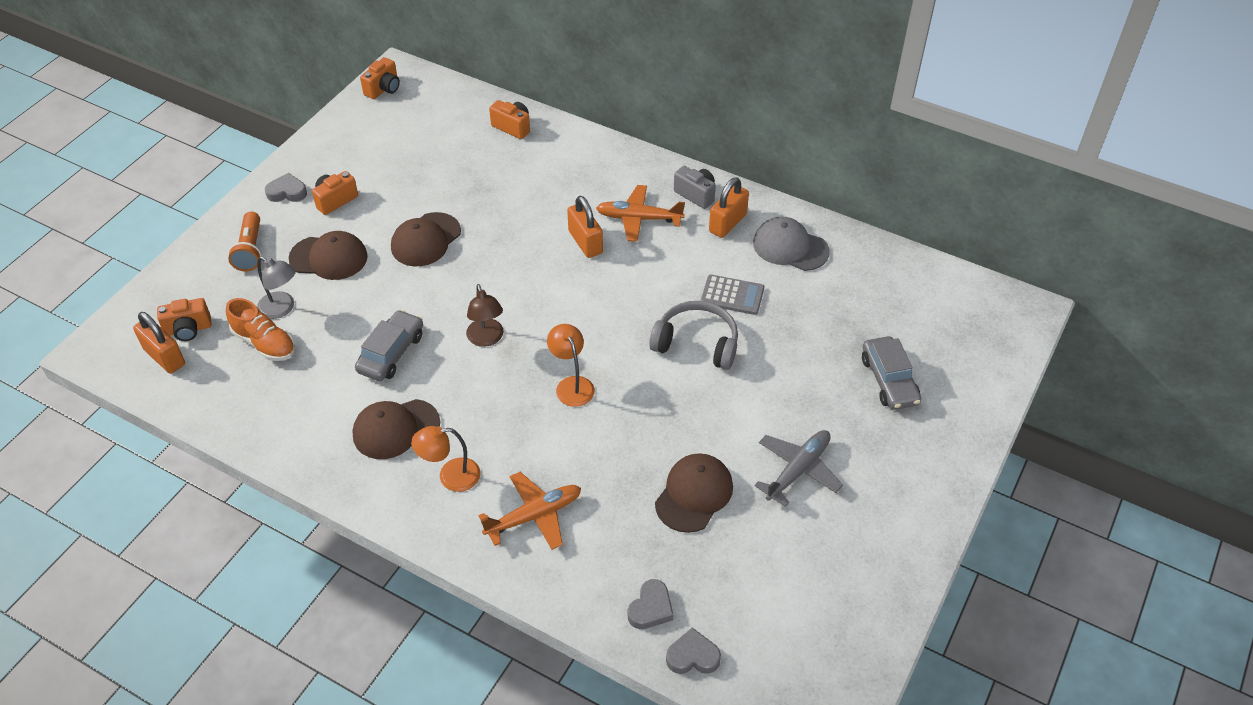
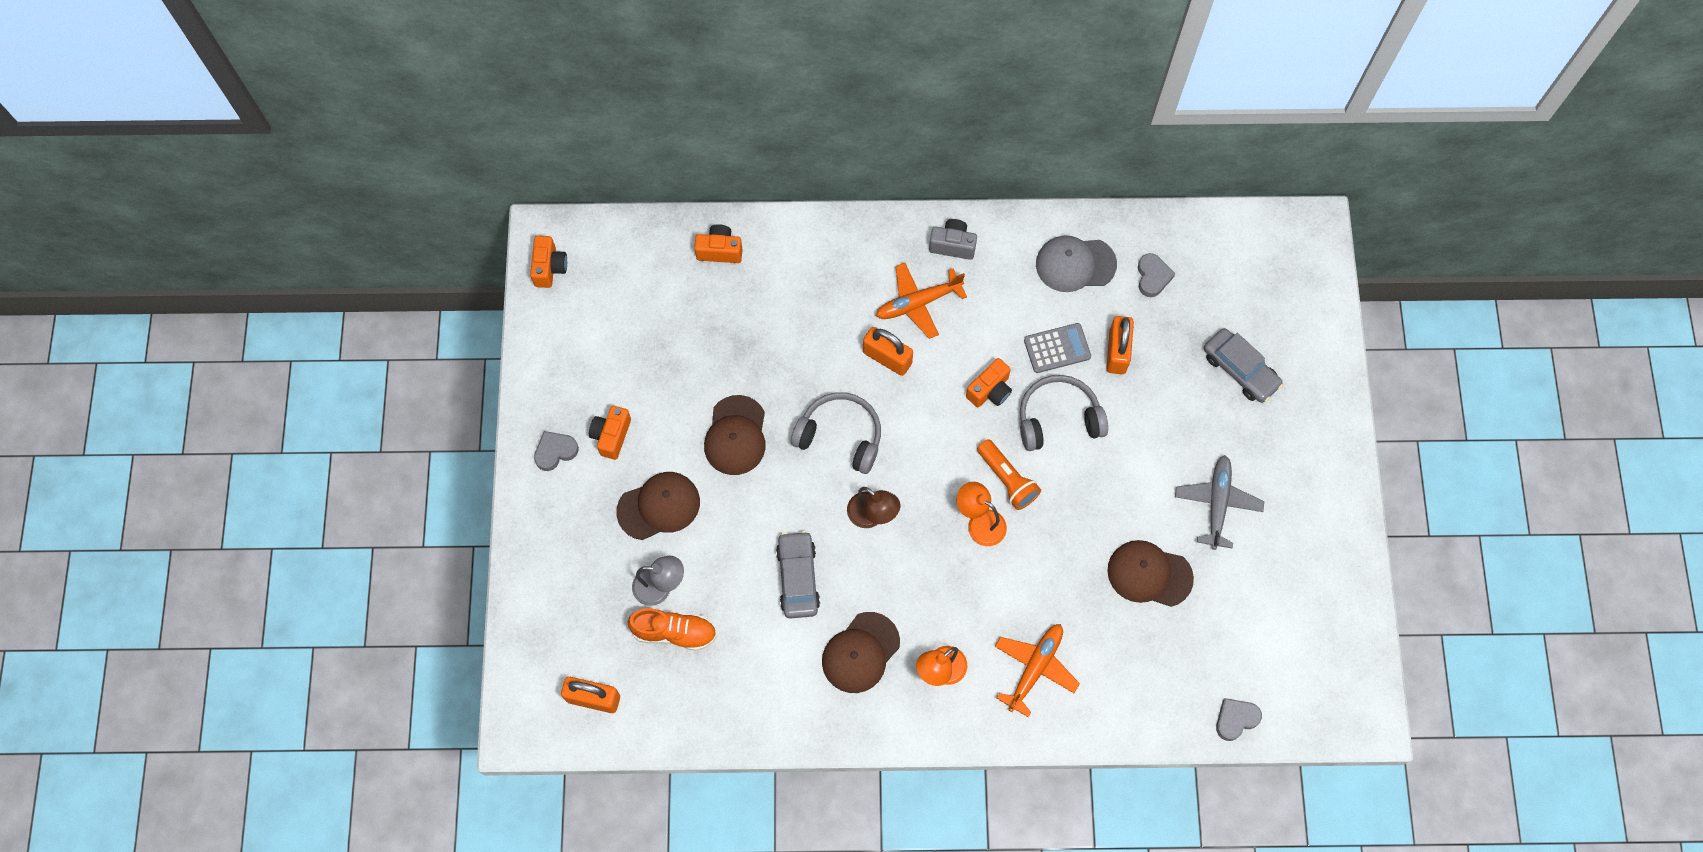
camera: 30 degrees left, 20 degrees up
(188, 329) = (590, 658): orange camera -> orange camera (990, 390)
(250, 250) = (575, 539): orange flashlight -> orange flashlight (1007, 479)
(506, 275) = (840, 436): none -> grey headphones
(651, 608) = (1179, 697): grey heart -> grey heart (1152, 277)
(694, 494) = (1149, 574): brown cap -> brown cap turned 75 degrees counterclockwise
(727, 223) = (1002, 265): orange padlock -> orange padlock (1117, 352)

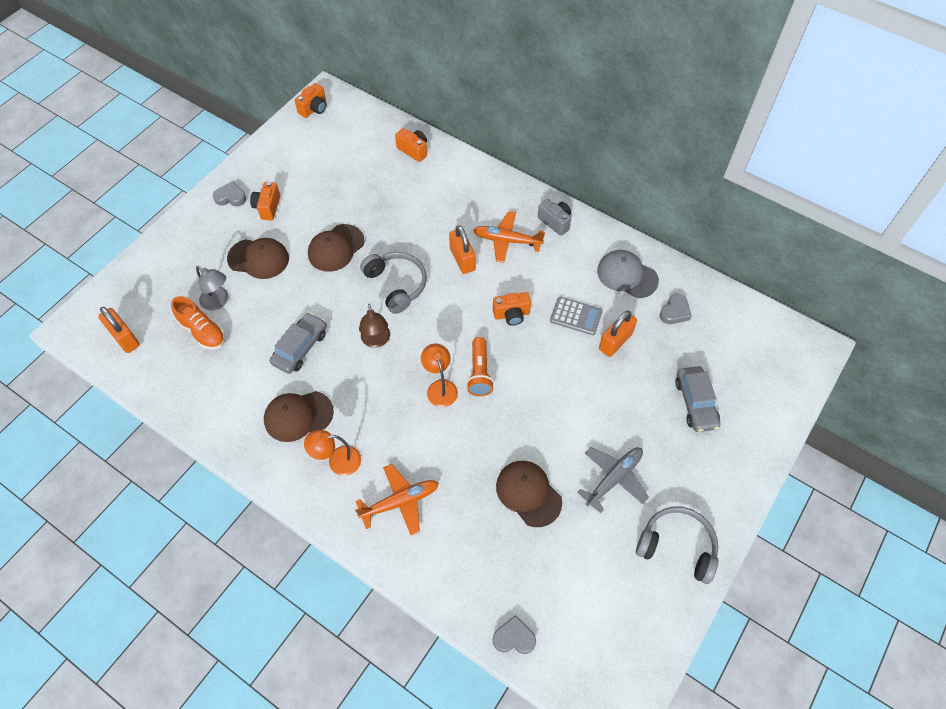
camera: 35 degrees right, 10 degrees down
(611, 436) = (267, 207): orange camera -> orange camera turned 45 degrees counterclockwise
(1058, 418) = (543, 357): grey headphones -> grey headphones (677, 546)

